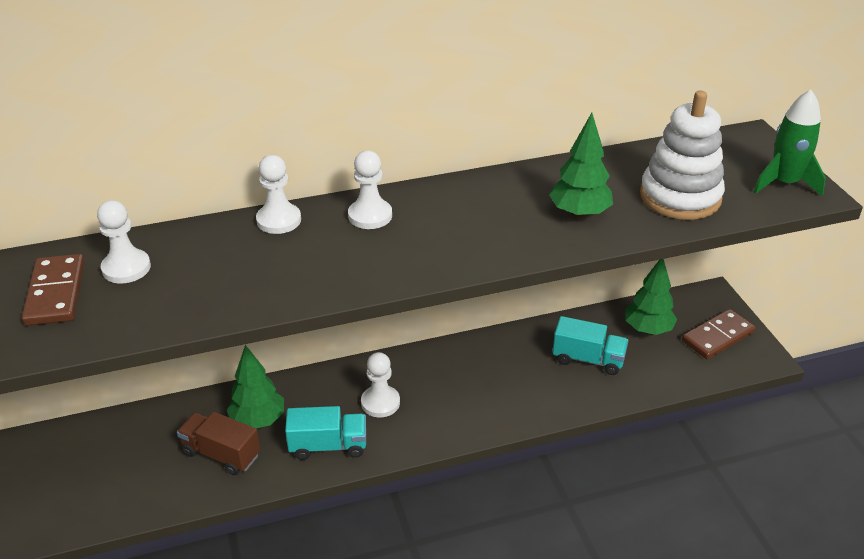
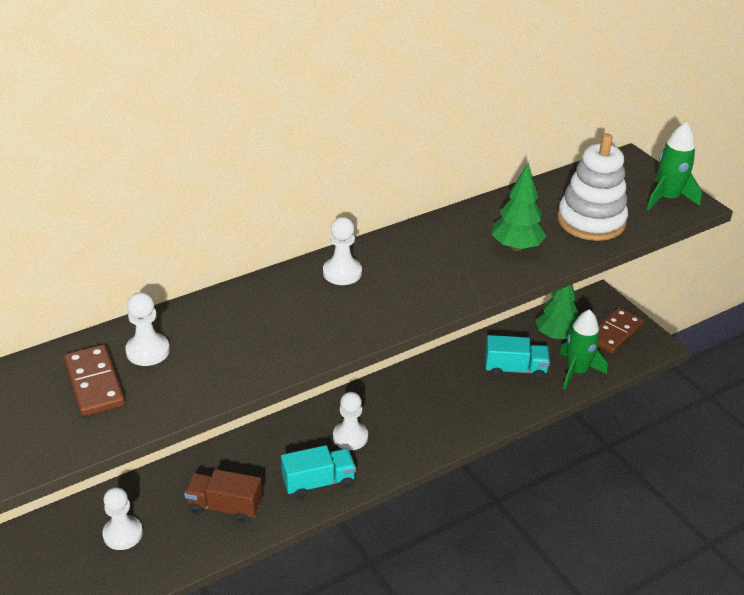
camera: 15 degrees left, 0 degrees up
(258, 420) = (246, 471): green tree -> none
(279, 220) = (264, 288): white pawn -> white pawn (123, 534)
(659, 372) = (576, 371): none -> green rocket

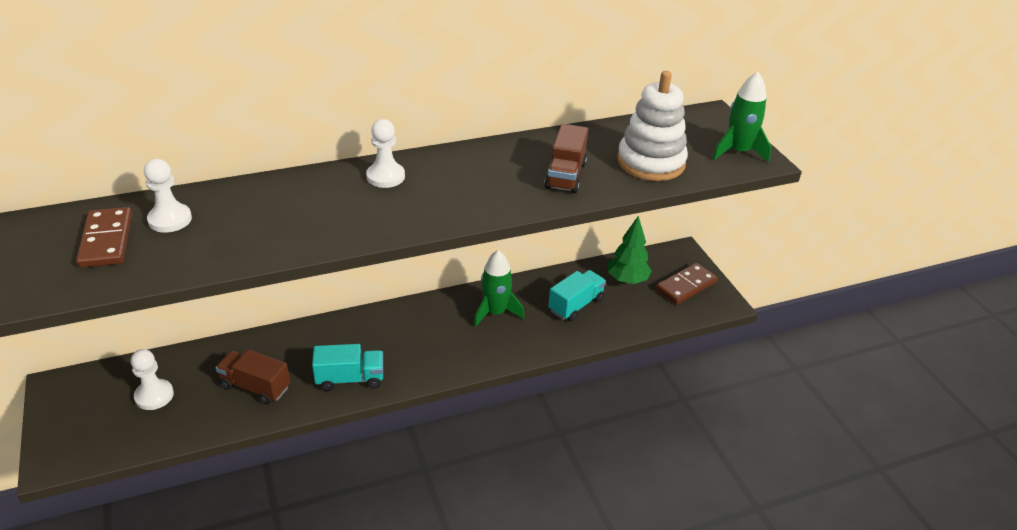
camera: 10 degrees right, 0 degrees up
(350, 437) = (396, 342): white pawn -> none
(515, 369) = (576, 305): turquoise truck -> turquoise truck turned 60 degrees counterclockwise
(516, 247) = (565, 175): green tree -> brown truck
(576, 371) = (635, 315): green rocket -> green rocket (495, 312)

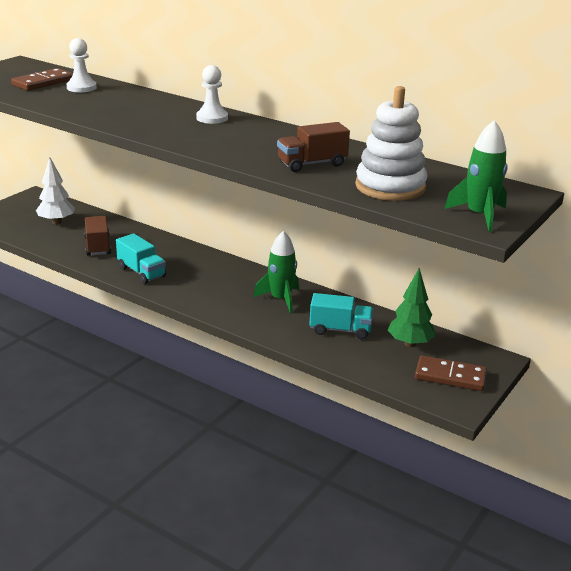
camera: 55 degrees right, 10 degrees down
(154, 396) = (56, 222): white pawn -> white tree

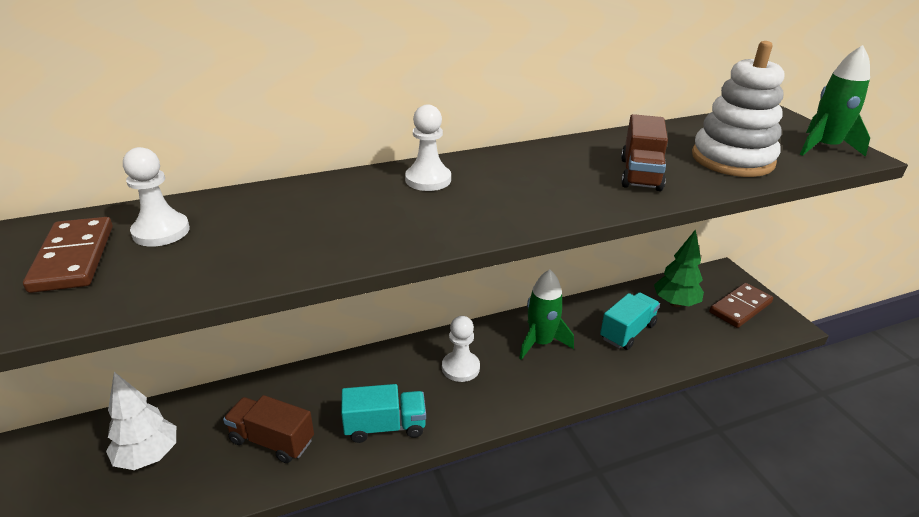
camera: 55 degrees left, 5 degrees up
(219, 279) = (460, 368): none -> white pawn

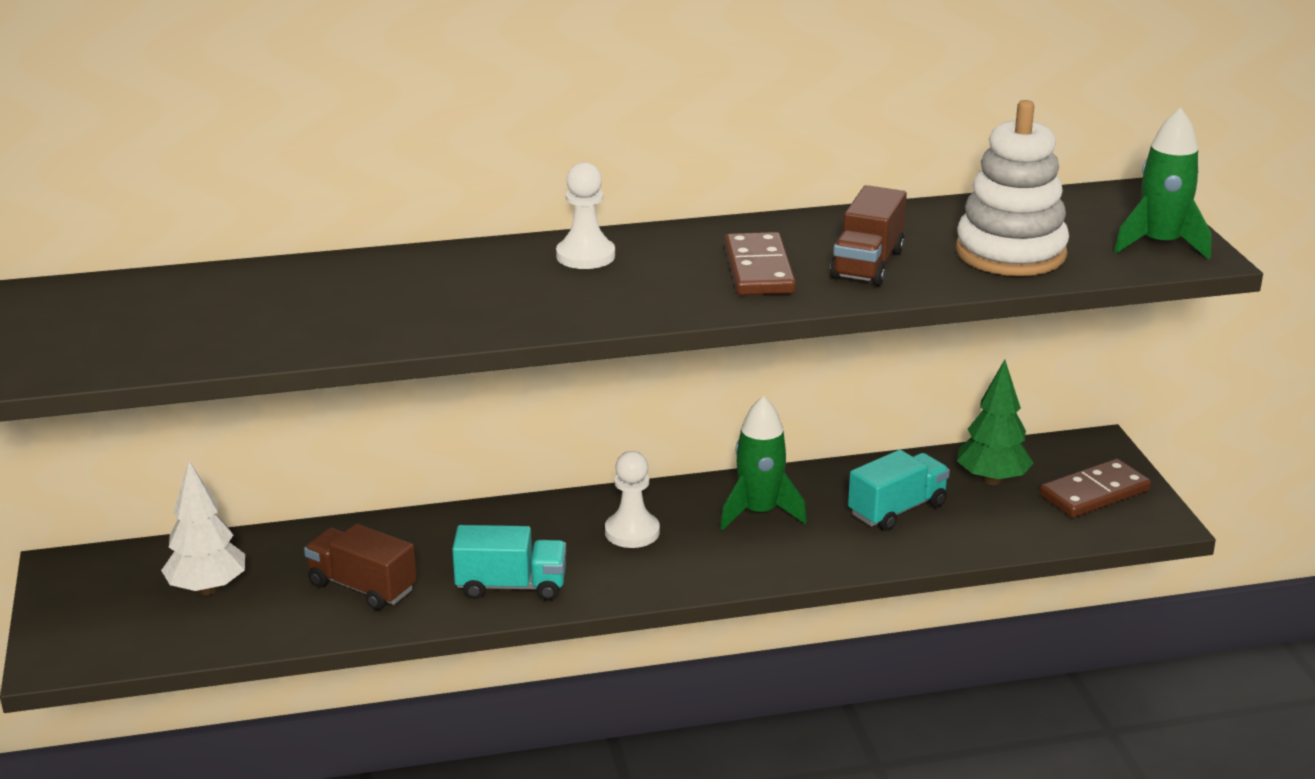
camera: 10 degrees right, 5 degrees down
(73, 258) = (172, 314): brown domino -> brown domino (758, 270)
(161, 231) = (263, 294): white pawn -> none

